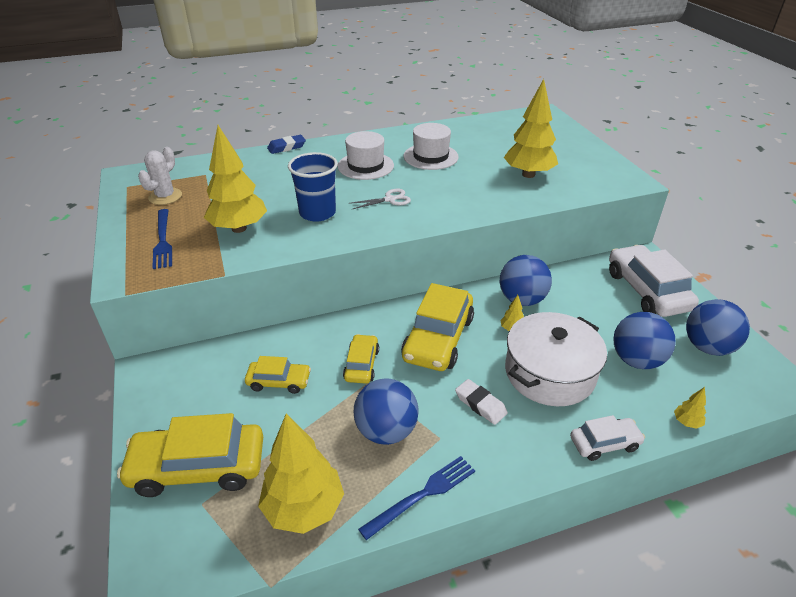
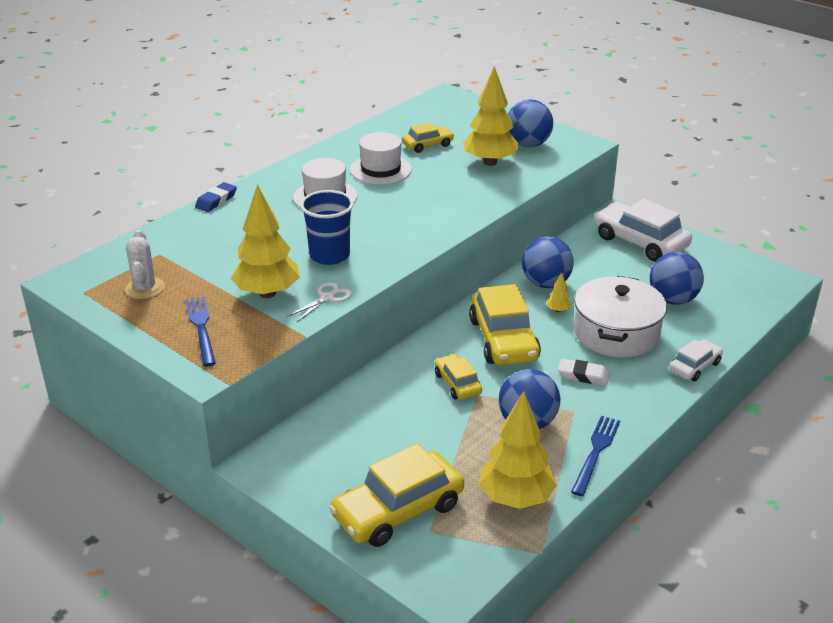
camera: 30 degrees left, 5 degrees down
(163, 240) = (201, 328): blue fork -> blue fork turned 150 degrees counterclockwise
(279, 381) = (397, 424): yellow car -> yellow car (427, 145)
(390, 199) = (386, 222): white scissors -> white scissors (327, 298)
(686, 422) = (739, 330): yellow tree -> none
(707, 347) = (716, 271): blue ball -> blue ball (528, 145)

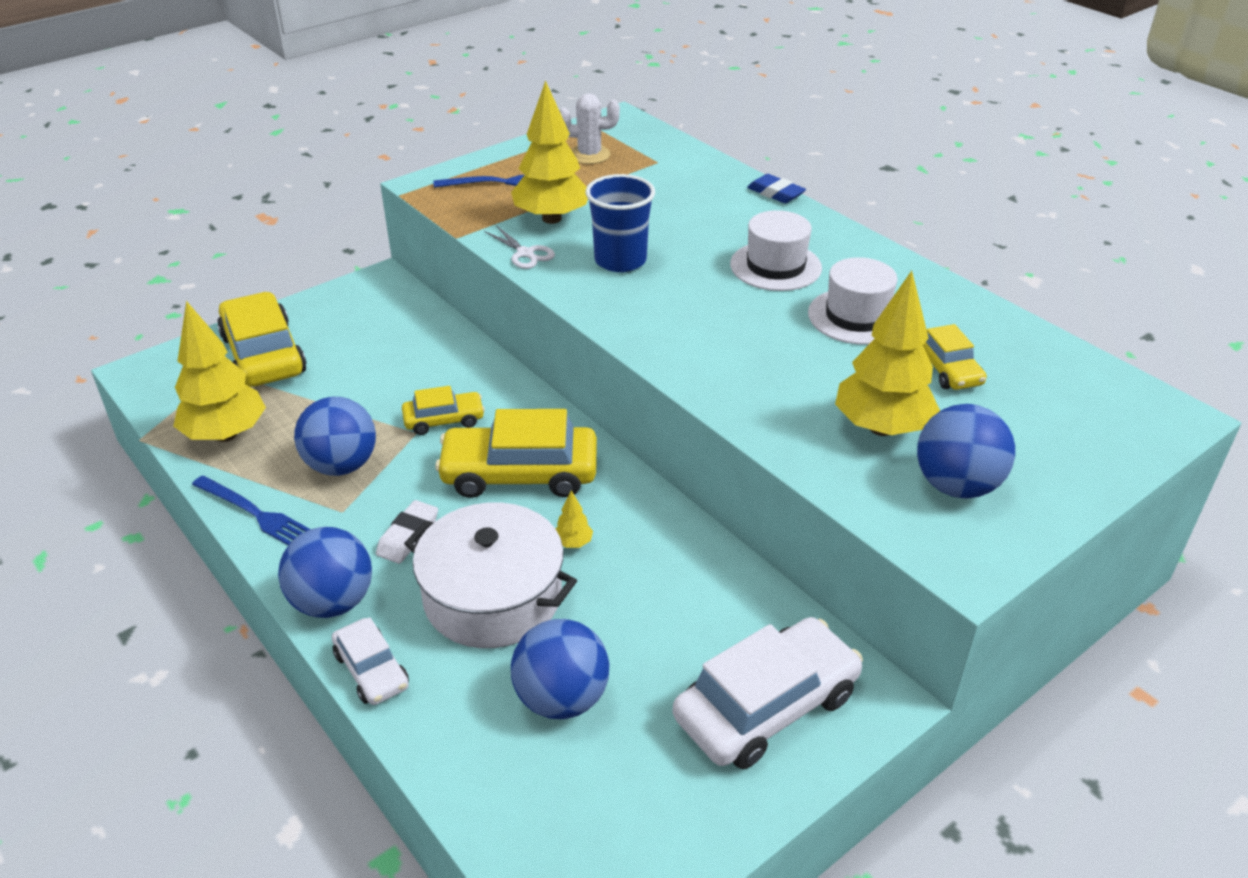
camera: 100 degrees right, 5 degrees up
(545, 283) = (650, 544): blue ball -> blue ball (333, 602)

